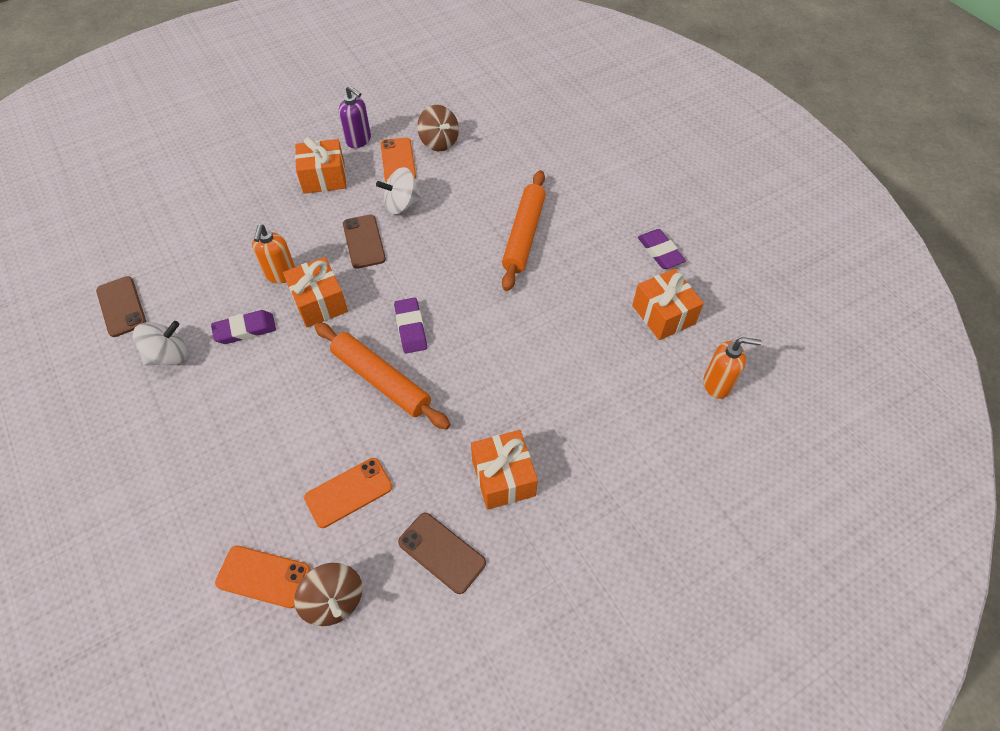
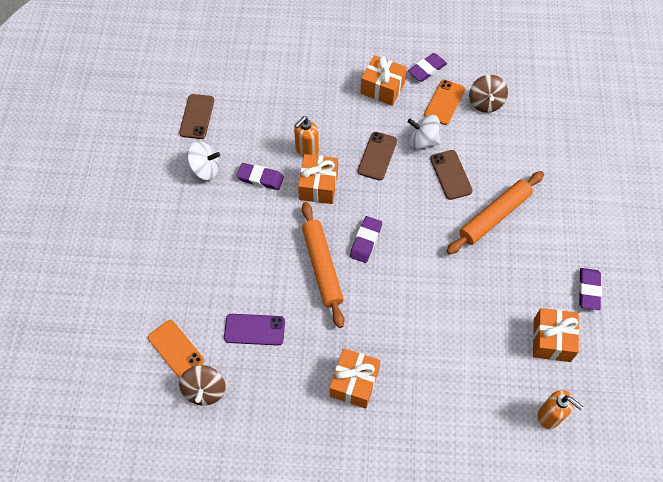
camera: 35 degrees right, 5 degrees up
(348, 492) = (254, 330): orange phone -> purple phone
(359, 140) = (427, 69): purple soap dispenser -> purple eraser
(442, 552) = (284, 404): brown phone -> brown phone (451, 175)

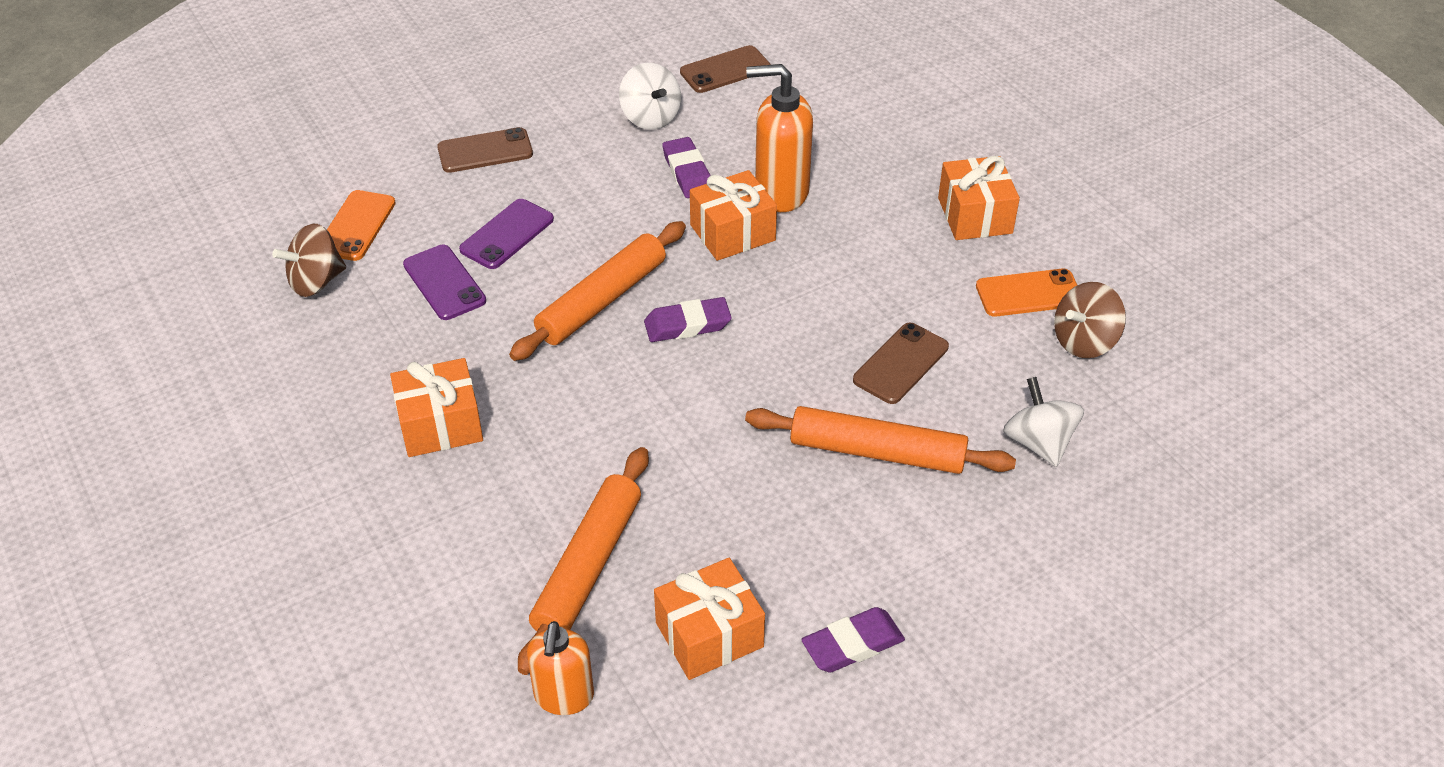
camera: 55 degrees right, 15 degrees down
(241, 282) = (507, 234): none -> purple phone
(306, 150) = (780, 192): orange soap dispenser -> orange soap dispenser, size x1.51
(377, 156) = (847, 267): brown phone -> brown phone (485, 151)
(423, 141) = (929, 303): white spinning top -> white spinning top (1038, 442)
(427, 69) = (1067, 246): purple eraser -> none
(484, 366) = (587, 566): none -> orange rolling pin

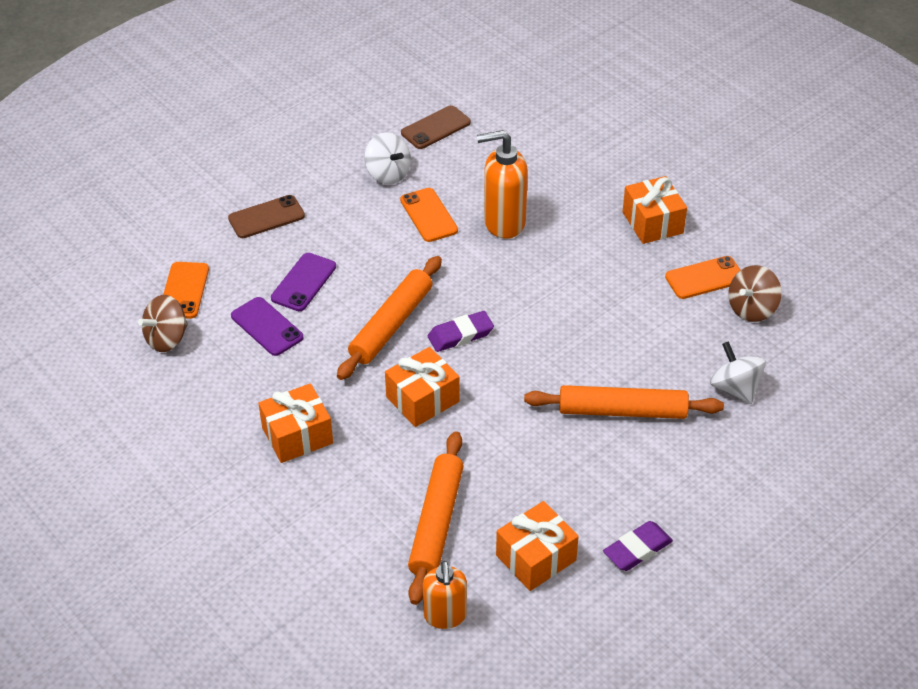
camera: 10 degrees left, 0 degrees up
(687, 172) = (429, 215): purple eraser -> orange phone
(732, 233) = (475, 259): orange gift -> orange gift (422, 399)
(901, 364) = (624, 343): brown phone -> none

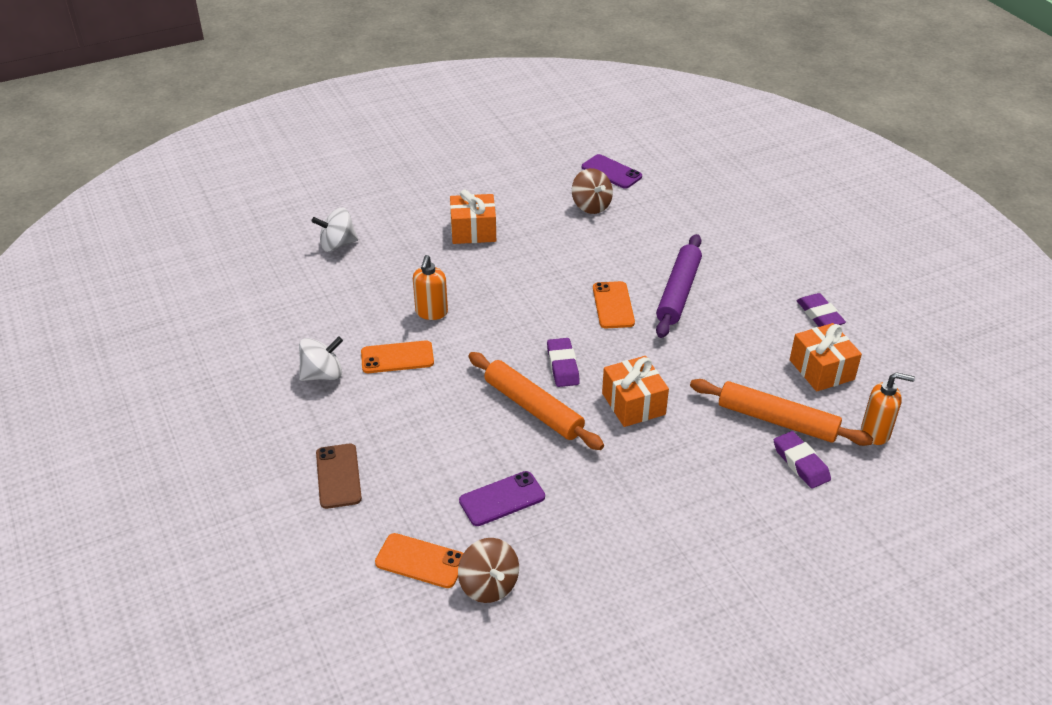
camera: 75 degrees left, 5 degrees down
(297, 435) = (655, 497): orange gift -> none
(303, 282) = (450, 461): purple phone -> purple phone (611, 172)
(377, 549) = (800, 463): none -> purple eraser
(435, 128) = (274, 330): brown phone -> none
(503, 222) = (431, 312): orange soap dispenser -> orange soap dispenser, size x0.66
(622, 411) = (678, 292): orange rolling pin -> purple rolling pin
(704, 278) = (549, 220): orange phone -> orange phone (613, 305)
(735, 388) = (670, 233): white spinning top -> white spinning top (337, 245)

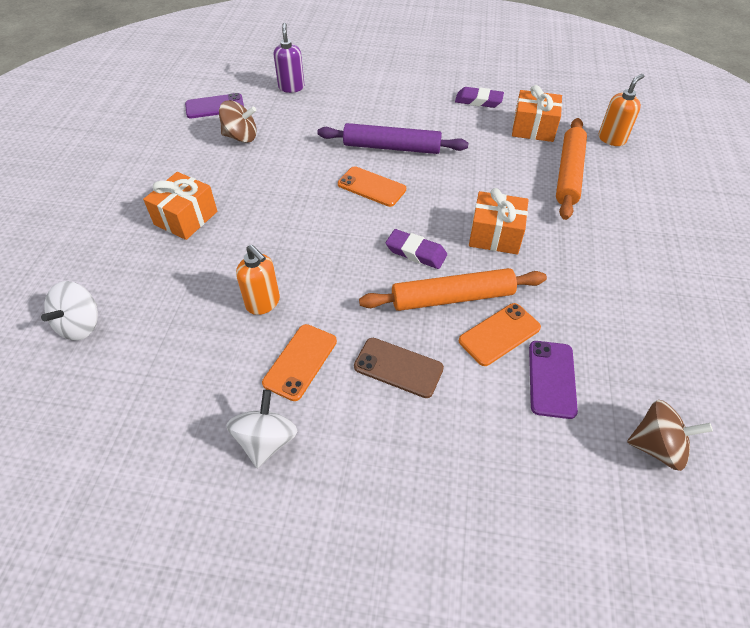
camera: 55 degrees left, 10 degrees up
(338, 476) = (432, 504): brown phone -> brown phone (398, 367)
(420, 561) = (598, 489): orange phone -> orange phone (499, 334)
(678, 292) = (391, 147): purple rolling pin -> purple rolling pin turned 45 degrees counterclockwise
(689, 196) = (291, 87): none -> purple soap dispenser
(777, 420) = (569, 174): orange rolling pin -> orange rolling pin turned 45 degrees counterclockwise
(800, 463) = (619, 186): purple eraser -> none

